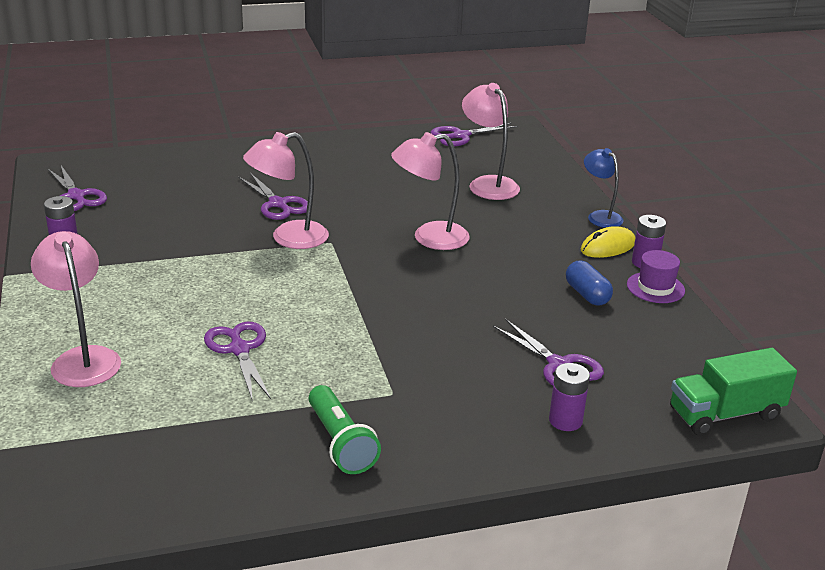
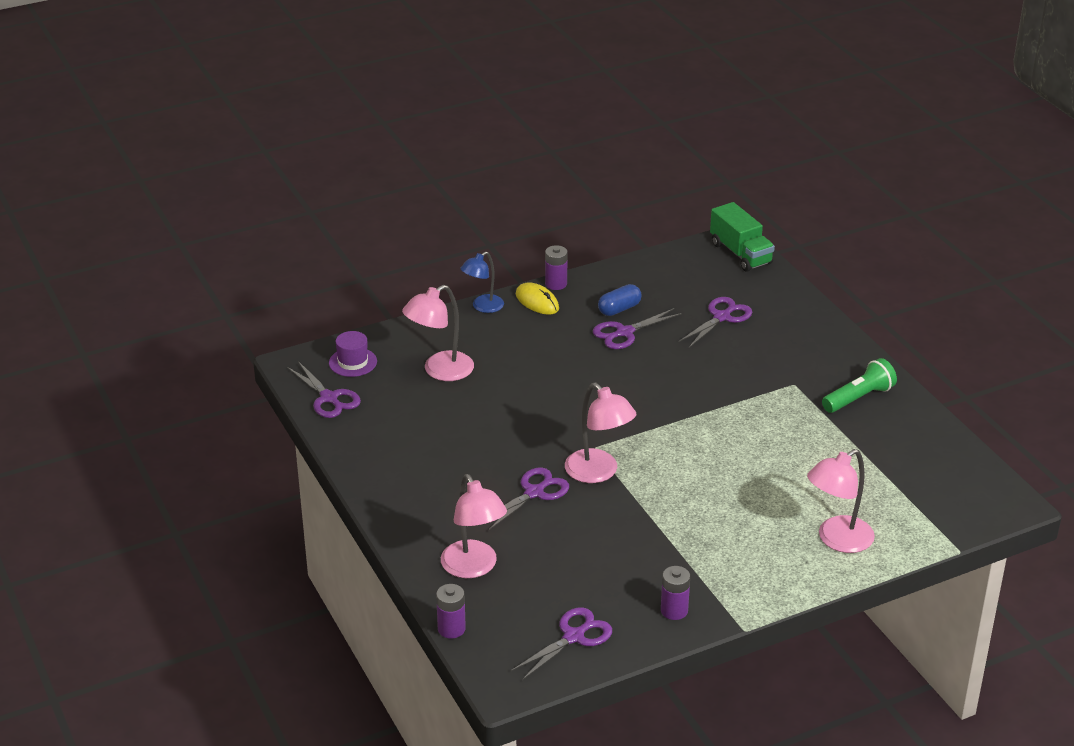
camera: 100 degrees left, 5 degrees up
(239, 349) = (781, 463): purple scissors -> purple scissors (624, 332)
(429, 238) = (562, 393): pink lamp -> pink lamp (474, 567)
(565, 420) = (782, 312): purple battery -> purple battery (451, 629)
(655, 287) = (593, 279): purple hat -> purple hat (353, 362)

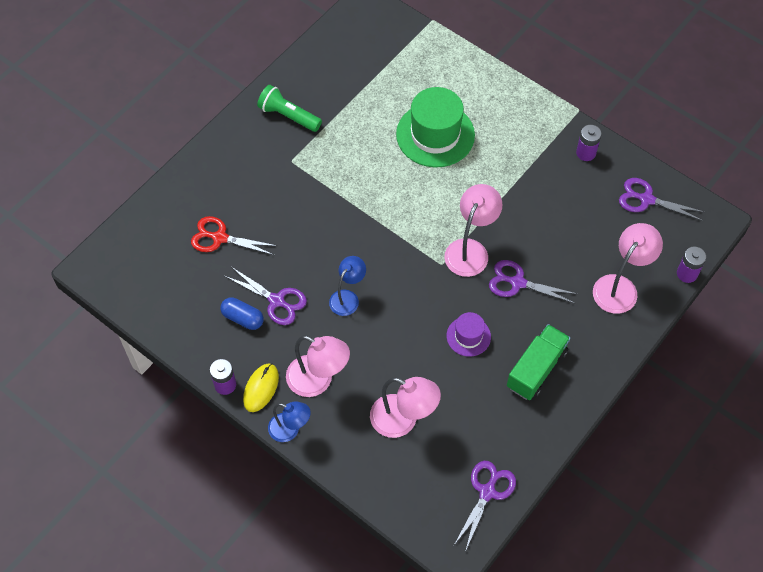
camera: 115 degrees left, 25 degrees up
(353, 362) = (427, 499): purple hat -> purple hat (468, 336)
(597, 375) = (347, 298): none -> blue lamp
(722, 317) = (220, 238): purple scissors -> red scissors
(740, 253) = (111, 256): green truck -> green truck (536, 369)
(772, 496) = (435, 135): none -> green hat
(837, 540) = (460, 86): pink lamp -> pink lamp (318, 380)

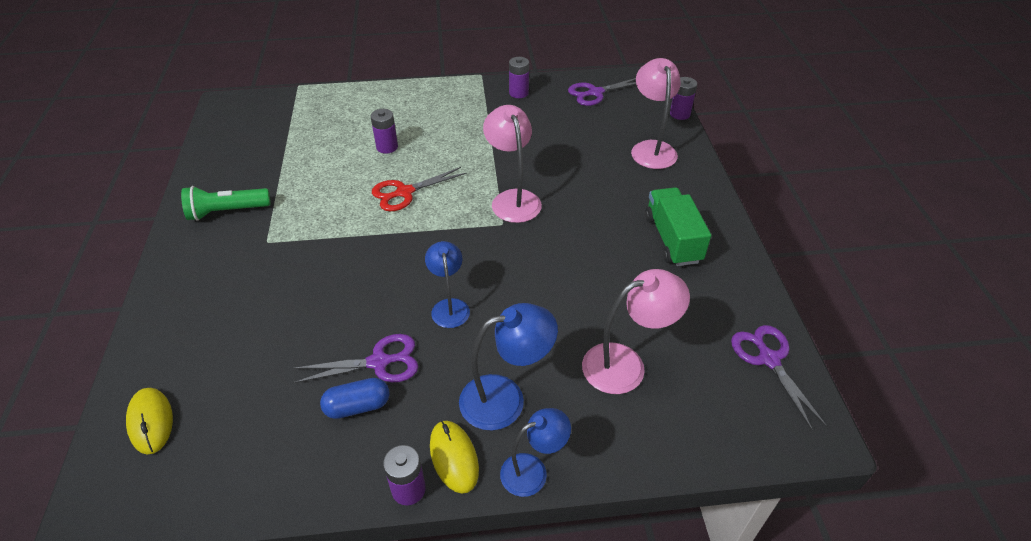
camera: 45 degrees left, 15 degrees down
(144, 240) = (151, 422): none -> yellow mouse
(220, 238) = (251, 353): red scissors -> red scissors (404, 192)
(318, 380) = (505, 398): pink lamp -> blue lamp
(435, 135) = (387, 147): green hat -> purple battery
(468, 336) = (591, 256): purple hat -> none
(517, 283) = (578, 195): purple scissors -> none

